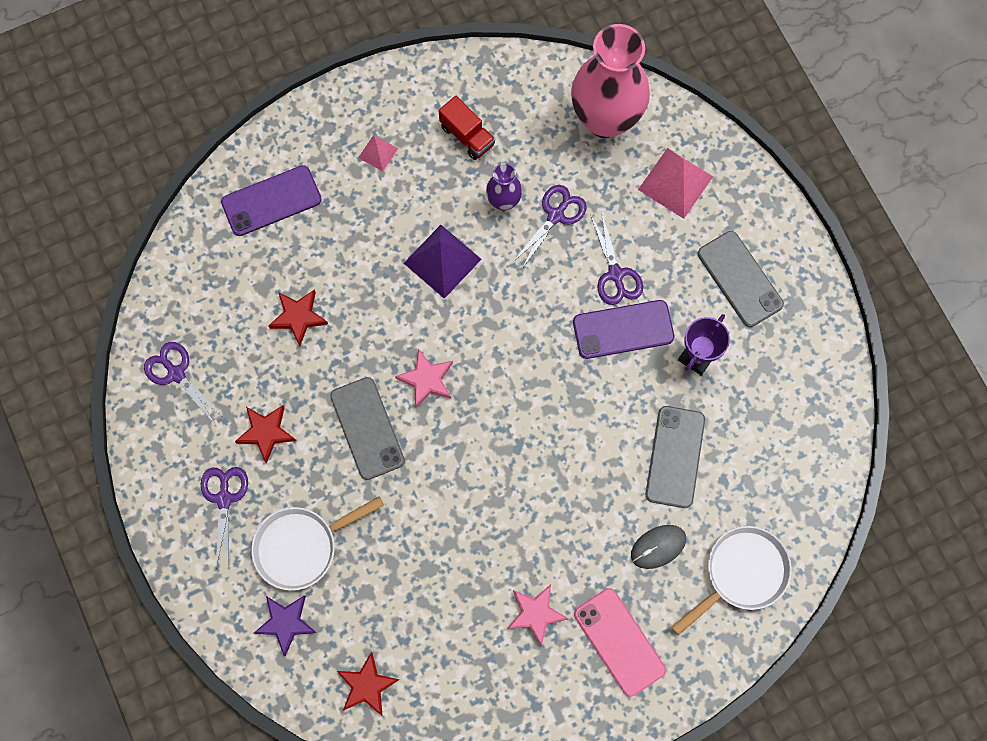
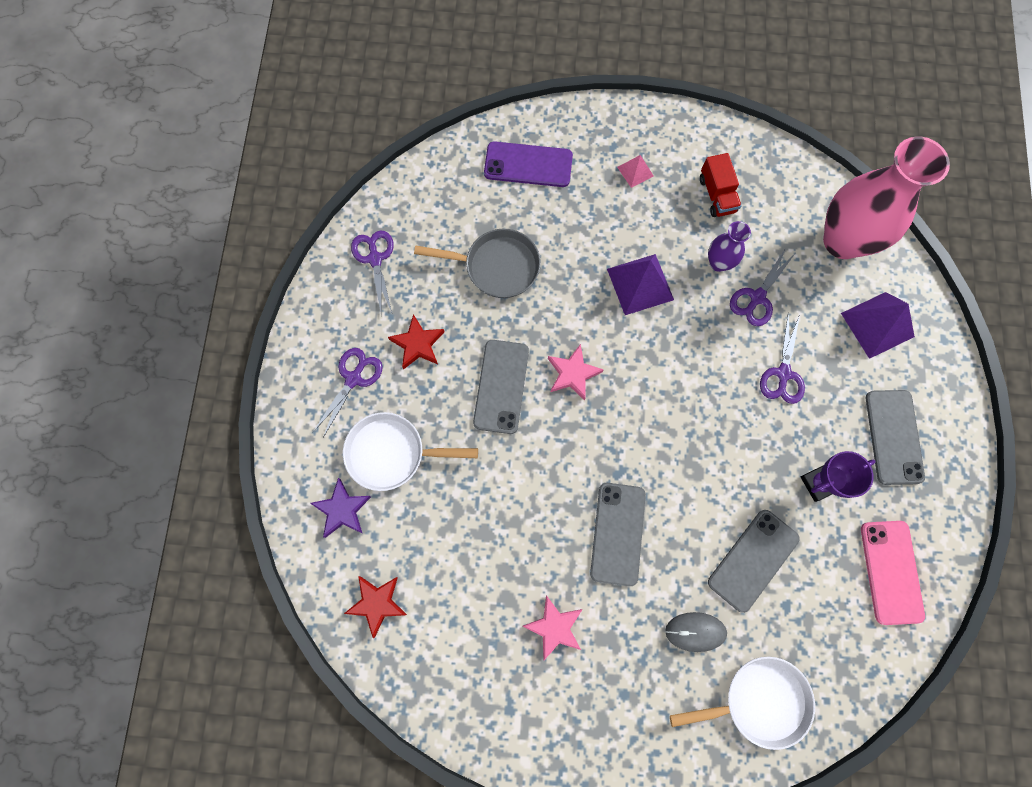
camera: 30 degrees right, 0 degrees up
(298, 317) = (497, 266): red star -> grey pan
(546, 501) = (617, 533): none -> grey phone
(556, 215) = (757, 297): purple scissors -> purple scissors turned 150 degrees clockwise
(619, 642) = (614, 697): pink phone -> pink phone (891, 572)
(623, 329) = (765, 424): purple phone -> none
(675, 183) = (877, 324): pink pyramid -> purple pyramid

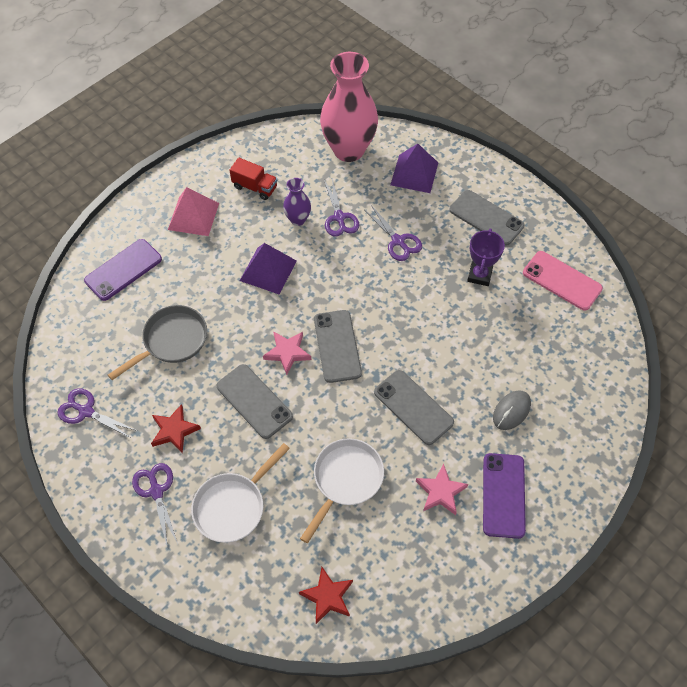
camera: 50 degrees left, 15 degrees down
(342, 509) = (241, 570): purple star -> none
(600, 690) = (503, 495): none -> purple phone
(635, 171) = (193, 216): pink pyramid -> pink pyramid, size x1.87
(753, 560) = (495, 345): grey phone -> grey phone (337, 346)
(759, 701) = (581, 408): white pan -> white pan (345, 480)

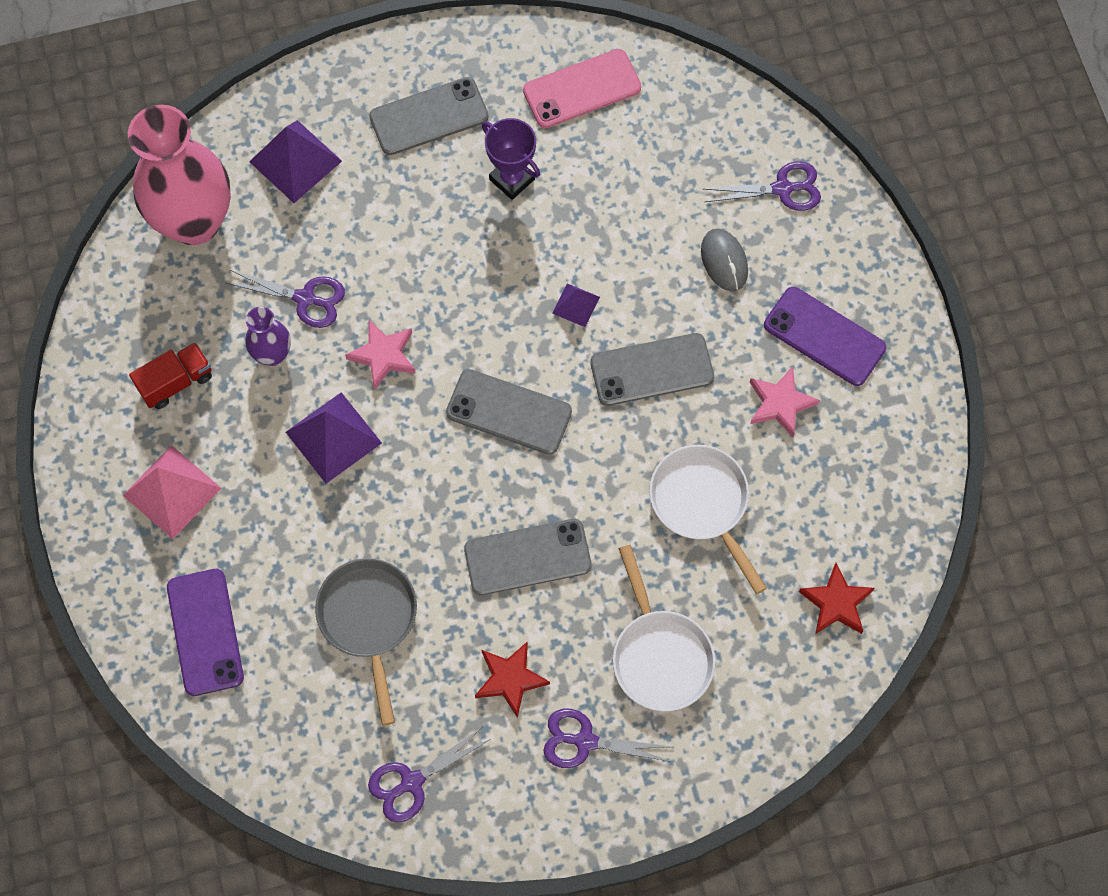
camera: 60 degrees left, 10 degrees up
(287, 353) = (480, 479): pink star -> pink star (383, 355)
(398, 241) = (394, 246): purple scissors -> purple scissors (782, 189)
(426, 346) = (576, 305): none -> purple pyramid

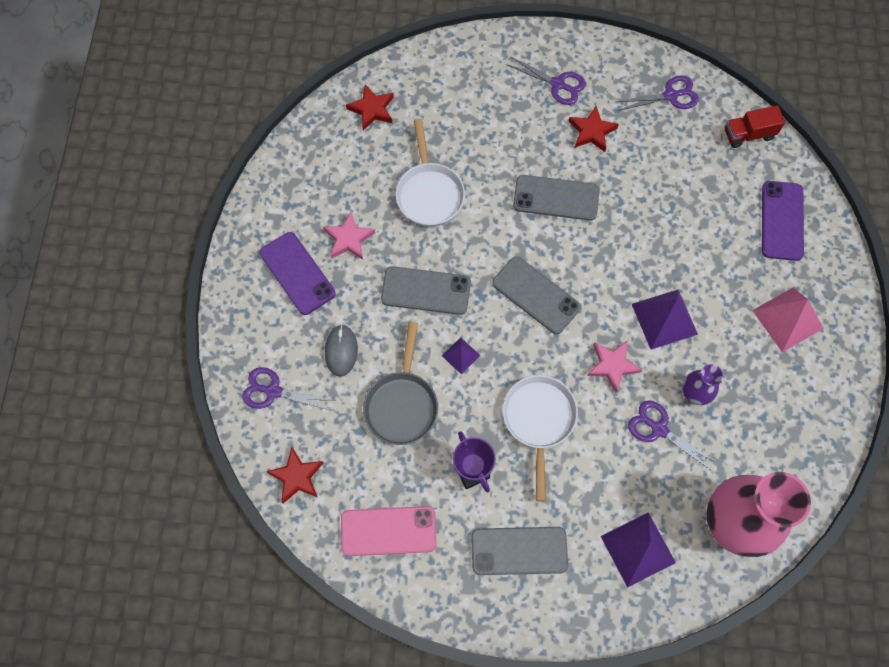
camera: 160 degrees left, 0 degrees up
(176, 382) = (770, 397): red truck -> red truck (748, 134)
(369, 619) = (671, 194): grey pan -> grey pan (402, 404)
(660, 656) = (493, 115): white pan -> white pan (538, 420)
(709, 109) = (297, 477): none -> red star

